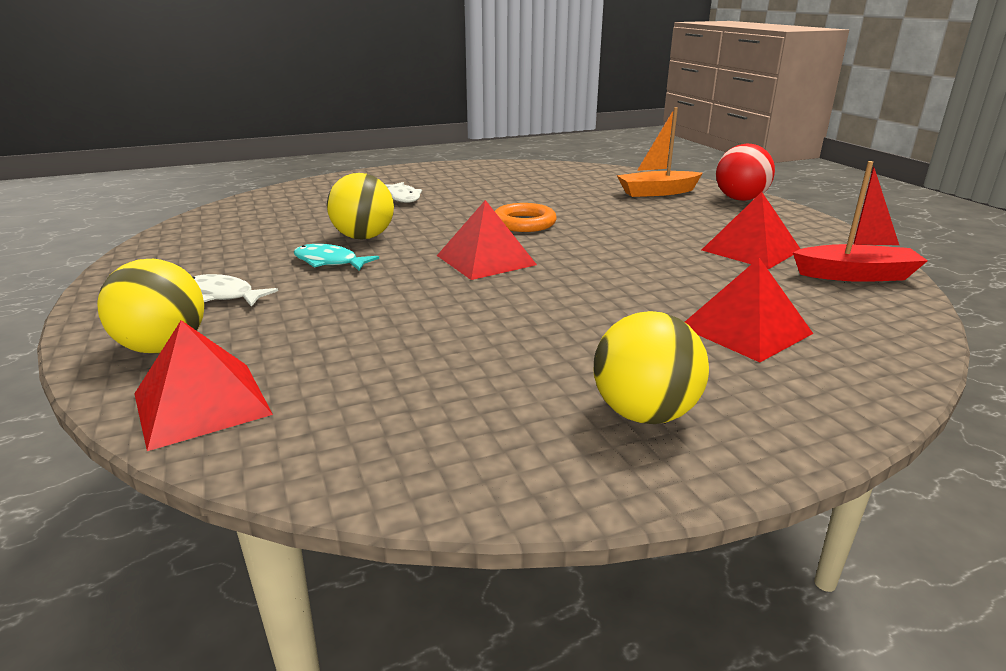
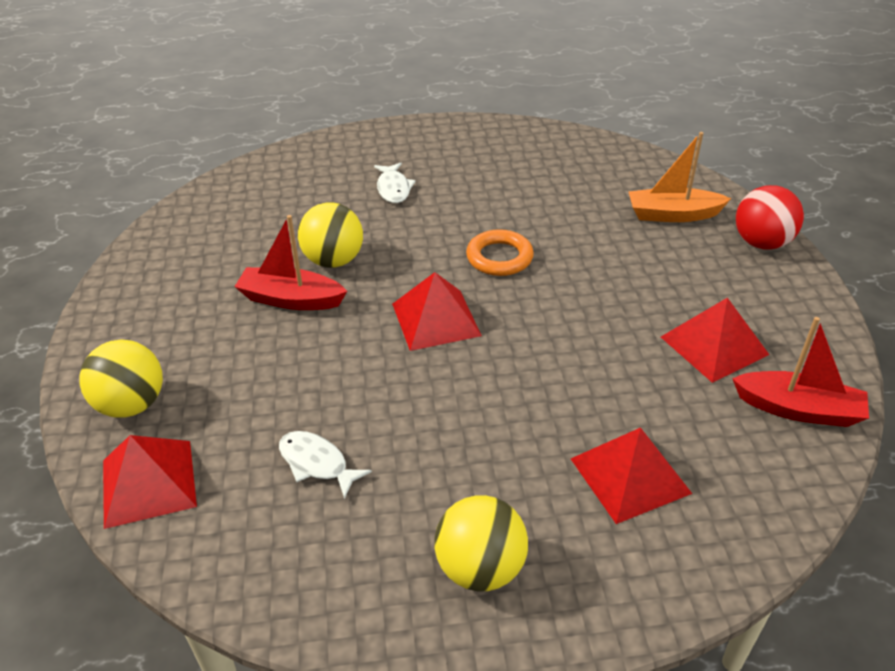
camera: 15 degrees right, 15 degrees up
(222, 295) = (189, 338): white fish -> white fish (317, 463)
(329, 262) = (291, 299): turquoise fish -> red boat

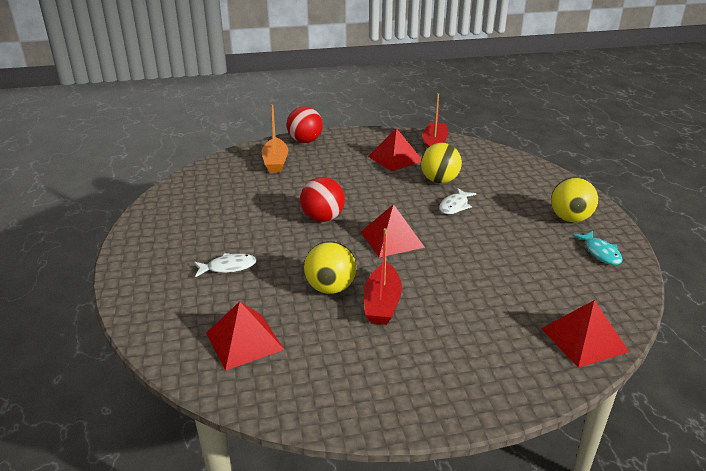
camera: 95 degrees left, 10 degrees down
(131, 405) = (521, 366): yellow ball -> yellow ball (439, 181)
(317, 463) = (533, 273): white fish -> white fish (455, 206)
(354, 581) = (600, 253): none -> turquoise fish
(499, 257) = (323, 218): orange ring -> red ball
(630, 476) = (494, 182): red pyramid -> red pyramid (244, 341)

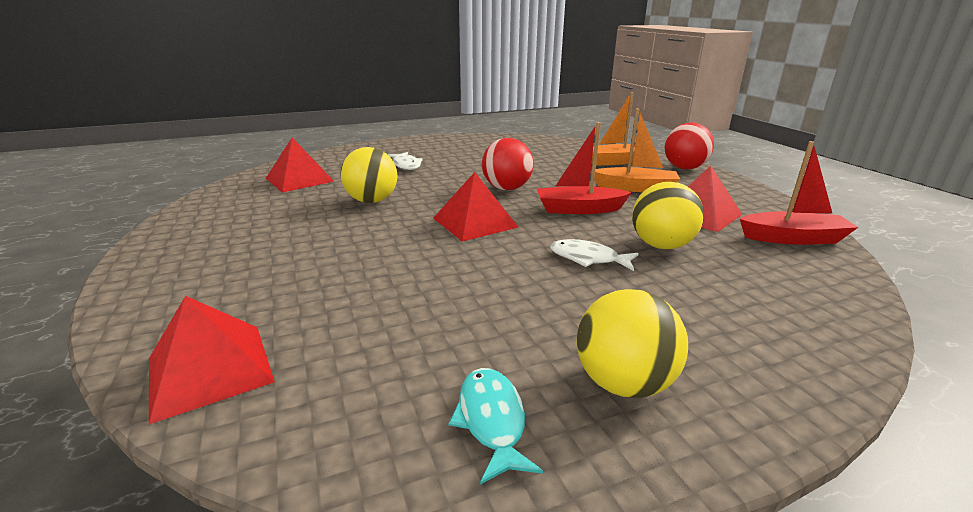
camera: 80 degrees right, 5 degrees down
(341, 167) = (635, 188): none -> orange boat
(382, 303) = (341, 224): red boat -> red boat (579, 209)
(600, 253) = (491, 421): turquoise fish -> turquoise fish turned 105 degrees clockwise

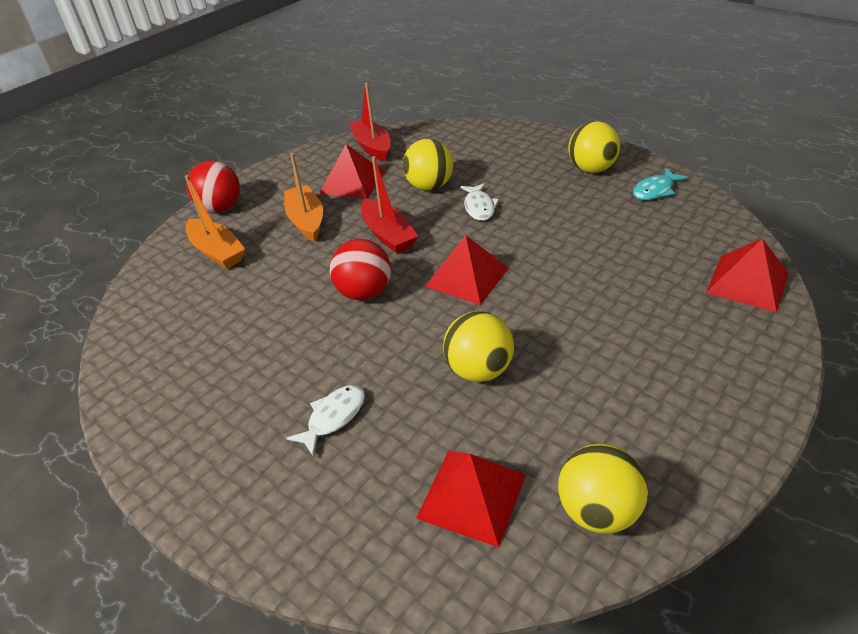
camera: 115 degrees left, 15 degrees up
(226, 200) = (597, 511): none -> yellow ball

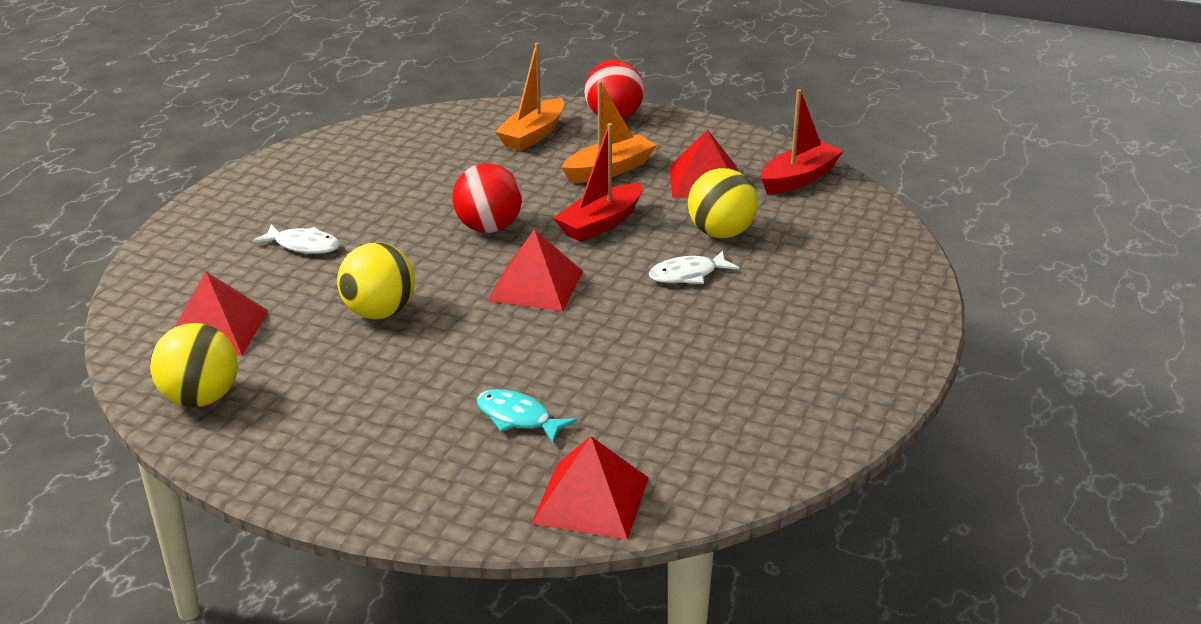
camera: 70 degrees right, 10 degrees down
(591, 169) = (834, 354): yellow ball -> none
(655, 190) = (801, 414): turquoise fish -> turquoise fish (518, 418)

